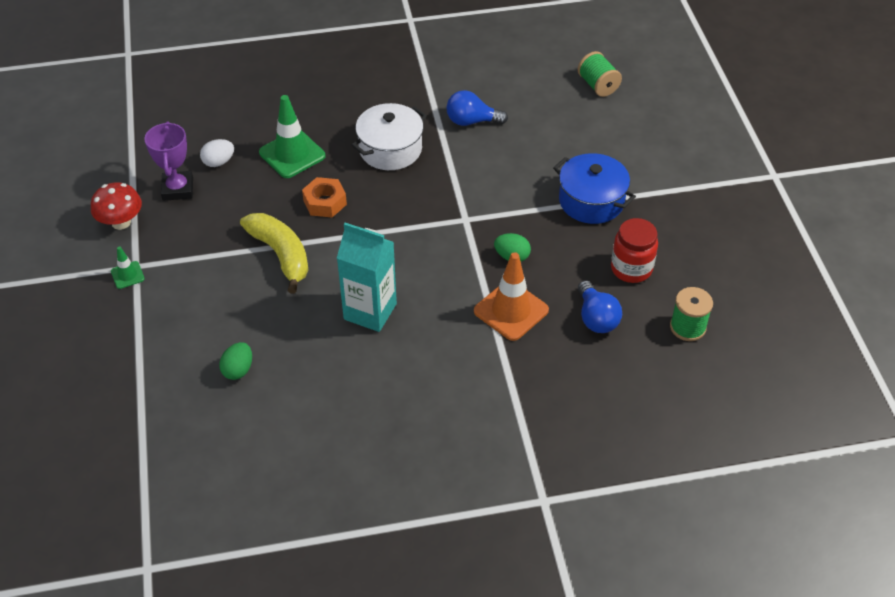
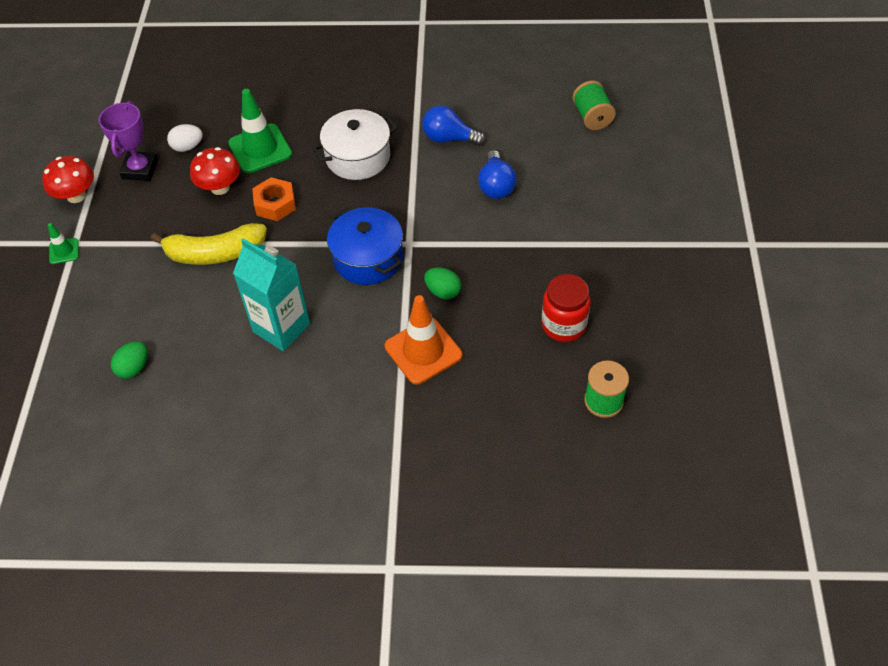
camera: 15 degrees right, 5 degrees up
(265, 195) = (220, 187): none -> red mushroom
(281, 255) = (214, 253): yellow banana -> yellow banana turned 105 degrees clockwise
(591, 201) = (545, 243): blue pot -> blue pot (368, 258)
(596, 318) = (509, 374): blue light bulb -> blue light bulb (496, 185)

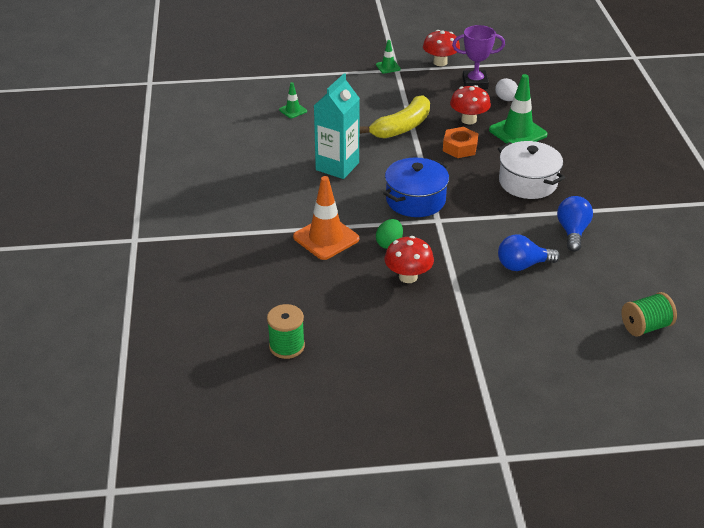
camera: 80 degrees right, 15 degrees down
(134, 368) = (293, 110): green egg -> green traffic cone
(214, 253) = (402, 127): yellow banana -> yellow banana turned 120 degrees counterclockwise
(502, 281) = (408, 277): none -> red mushroom
(564, 325) = (366, 317): red jar -> none

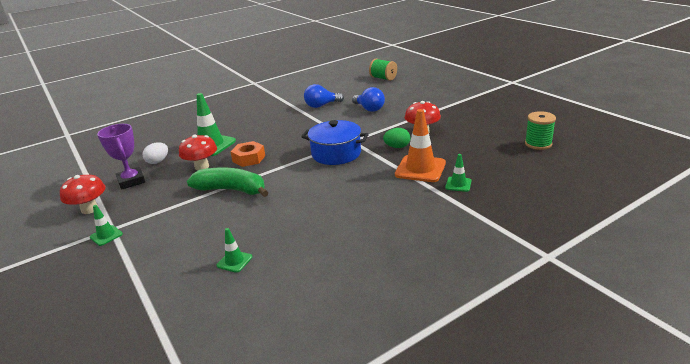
camera: 115 degrees left, 10 degrees down
(273, 247) = (458, 184): none -> green traffic cone
(337, 166) = (320, 198): turquoise carton -> none
(402, 127) = (232, 190): yellow banana -> green banana
(528, 182) = (278, 127): white pot -> none

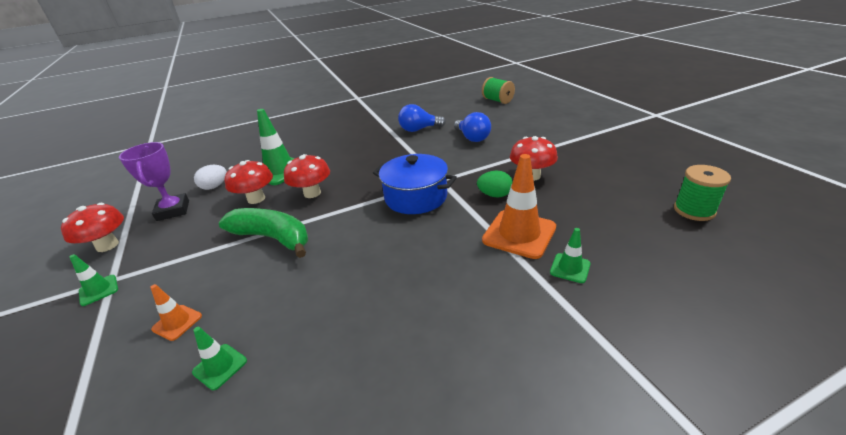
camera: 10 degrees right, 5 degrees up
(186, 245) = (177, 322): none -> orange traffic cone
(249, 158) = (312, 193): orange nut -> red mushroom

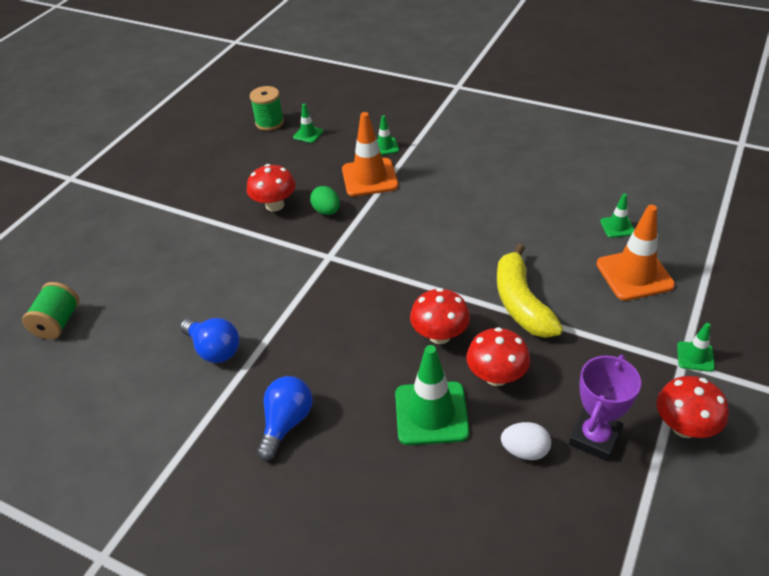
camera: 130 degrees left, 10 degrees up
(177, 322) = (634, 274): orange traffic cone -> orange traffic cone, size x1.98
(273, 238) = (521, 303): green banana -> yellow banana
(416, 197) = (373, 254): blue pot -> none
(472, 138) = (212, 283): blue light bulb -> blue light bulb (286, 423)
(646, 226) = (308, 134): none -> green traffic cone

